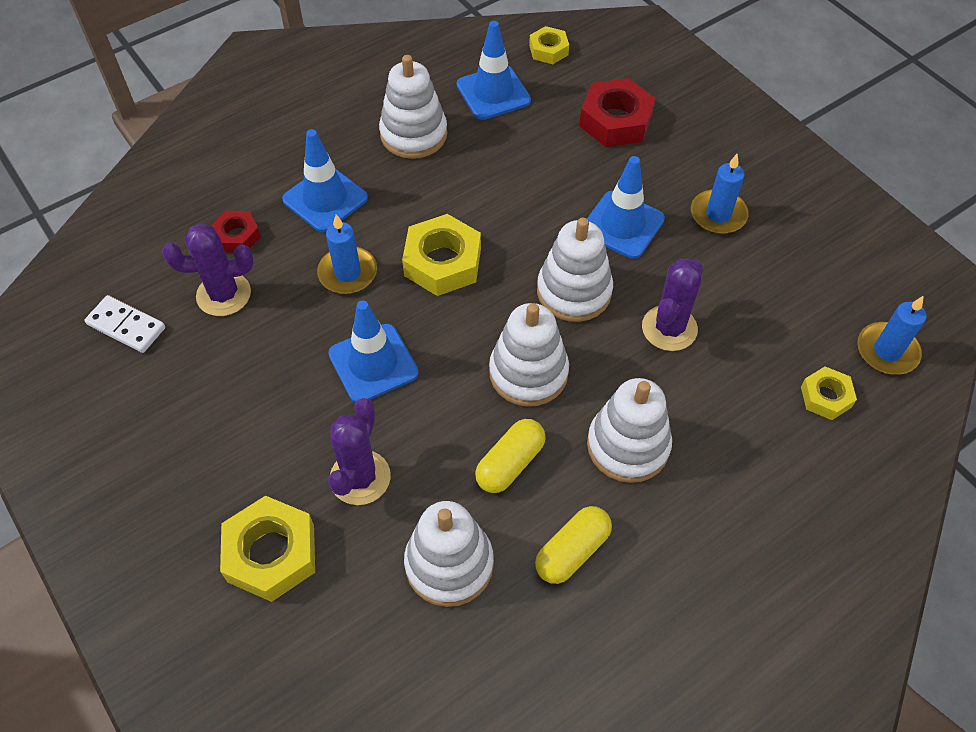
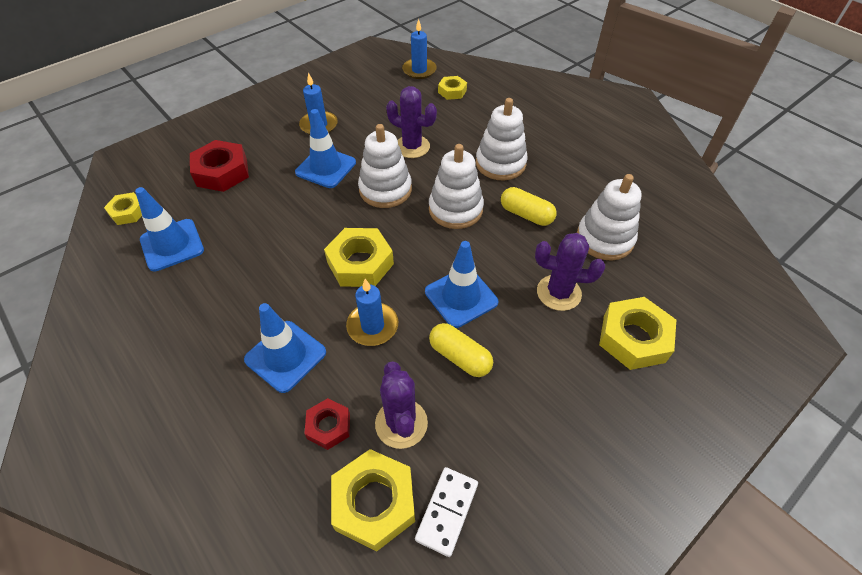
camera: 95 degrees left, 5 degrees down
(153, 271) = (374, 502): none -> yellow nut
(413, 134) = (212, 296): white stacking toy -> none
(572, 551) = (576, 185): yellow capsule -> yellow capsule (460, 357)

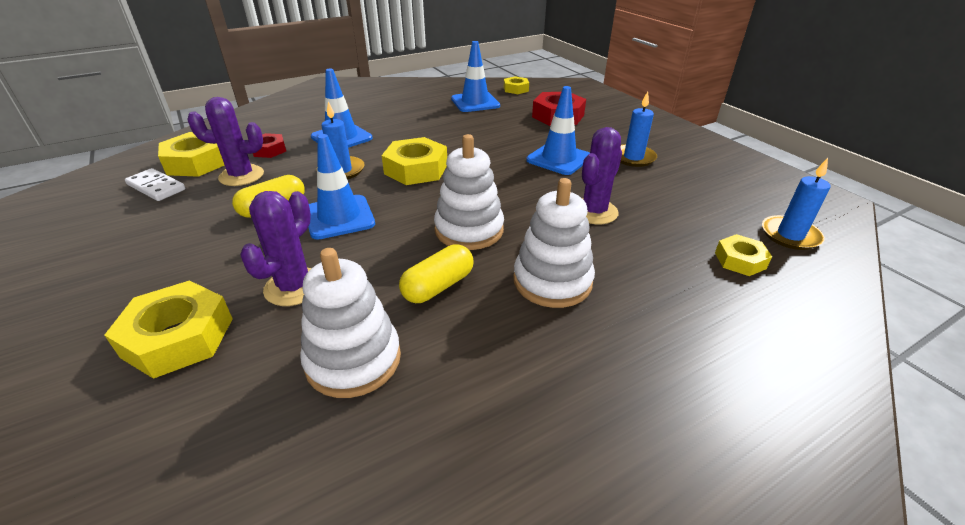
camera: 100 degrees right, 15 degrees down
(385, 190) = (516, 188): white stacking toy -> none

